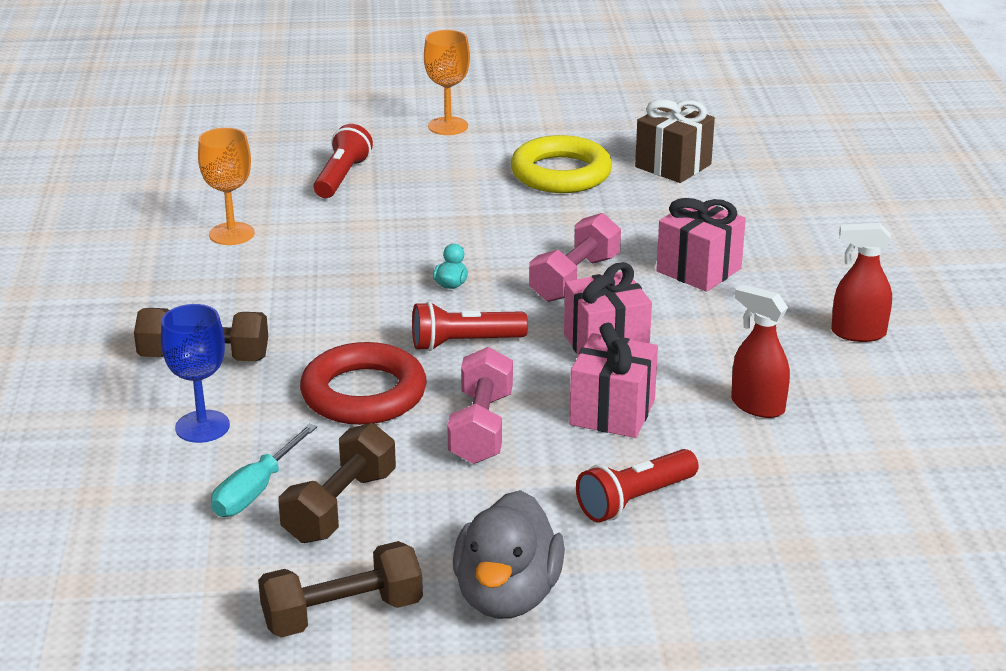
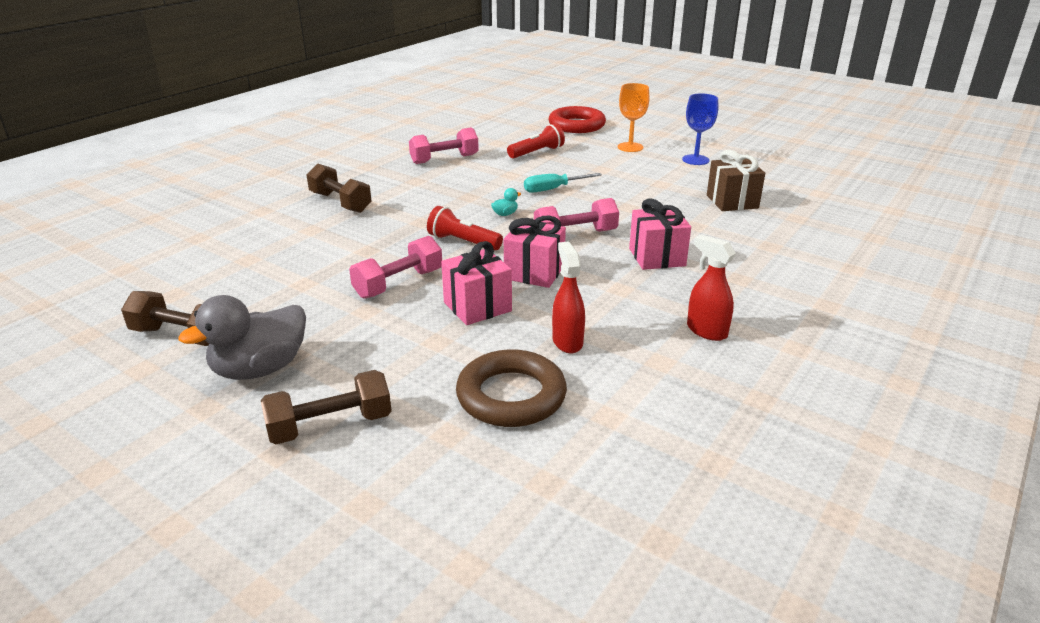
camera: 40 degrees right, 0 degrees up
(202, 426) = (286, 229): blue goblet -> blue goblet (695, 160)
(231, 234) = (444, 159): orange goblet -> pink dumbbell
(256, 490) = (255, 265): turquoise screwdriver -> turquoise screwdriver (553, 189)
(340, 506) = (272, 288): brown dumbbell -> brown dumbbell (330, 426)
(364, 393) = (375, 245): red ring -> red ring (576, 125)
(561, 173) = (656, 185): yellow ring -> none
(634, 500) = (407, 356): red flashlight -> none
(792, 485) = (511, 396): none -> brown ring

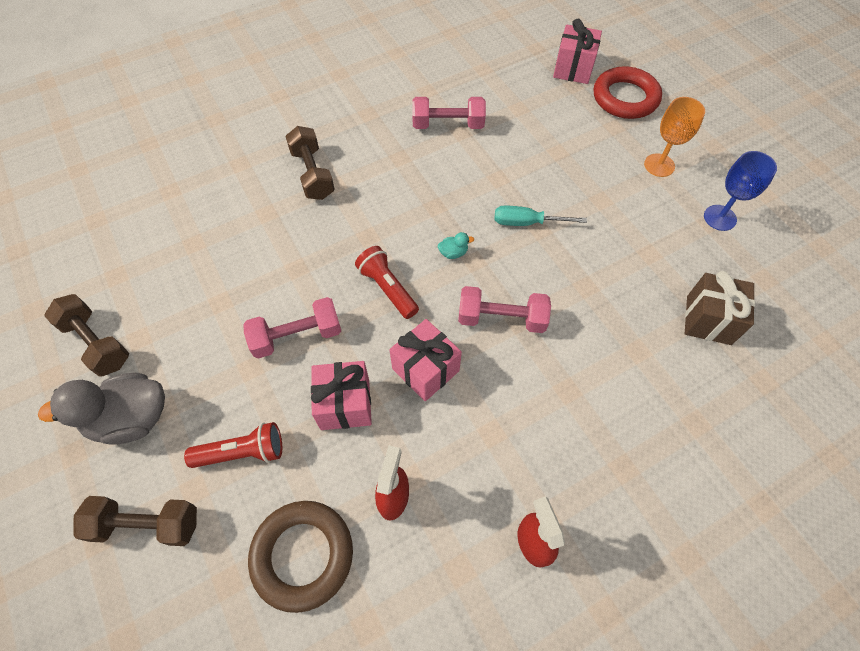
camera: 25 degrees right, 30 degrees up
(537, 152) = (550, 143): red flashlight -> red flashlight (243, 452)
(657, 257) = (561, 393): pink gift -> pink gift (573, 69)

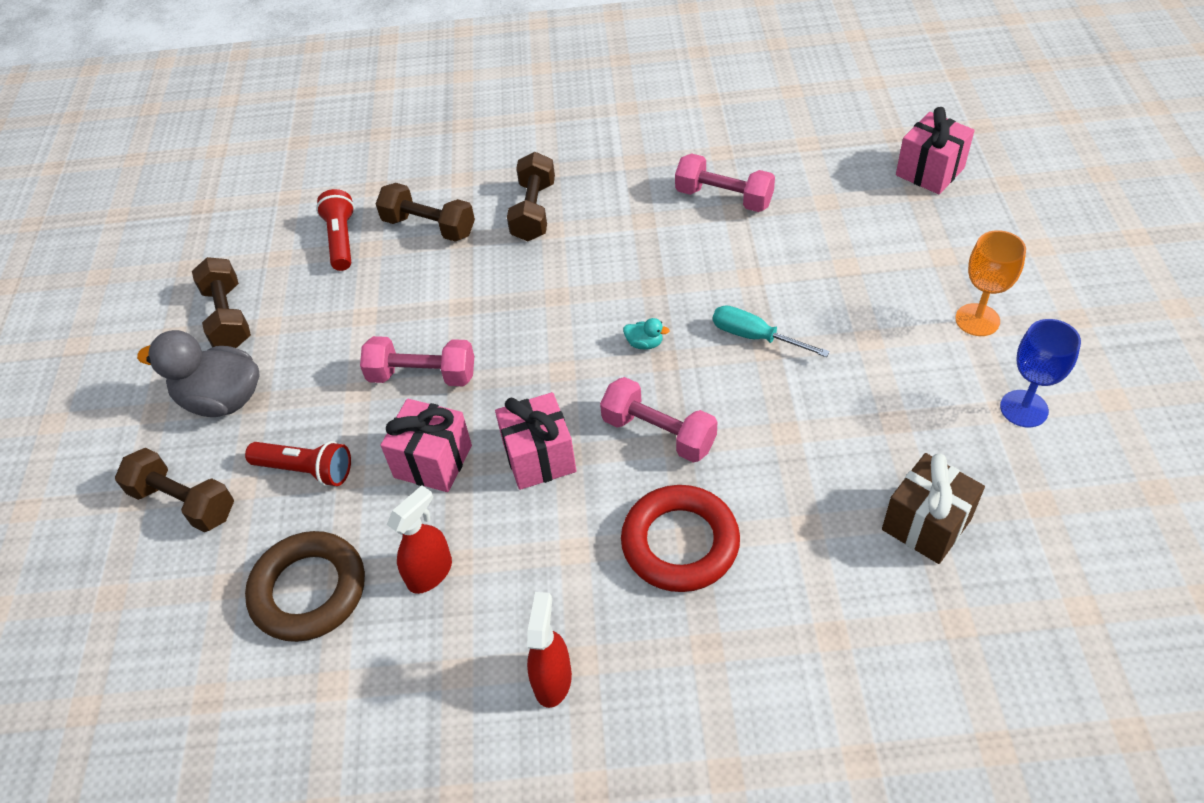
camera: 30 degrees right, 10 degrees down
(234, 211) = (429, 227): none -> brown dumbbell
(387, 288) = (547, 358): red flashlight -> red flashlight (341, 240)
(625, 98) = (981, 225): red ring -> red ring (680, 543)

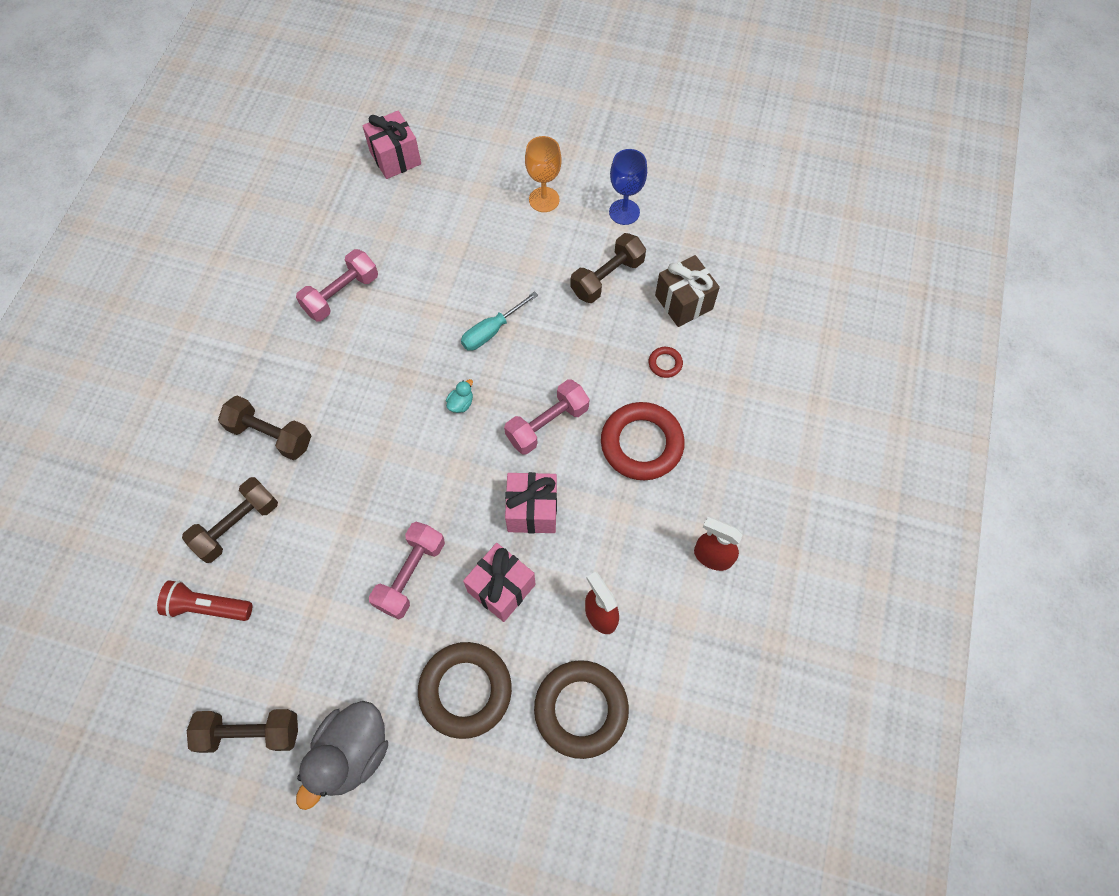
camera: 75 degrees left, 15 degrees up
(184, 502) = (452, 802): brown dumbbell -> brown dumbbell (607, 277)
(306, 470) = (465, 690): red flashlight -> brown ring
(815, 532) = (665, 363): none -> red ring

